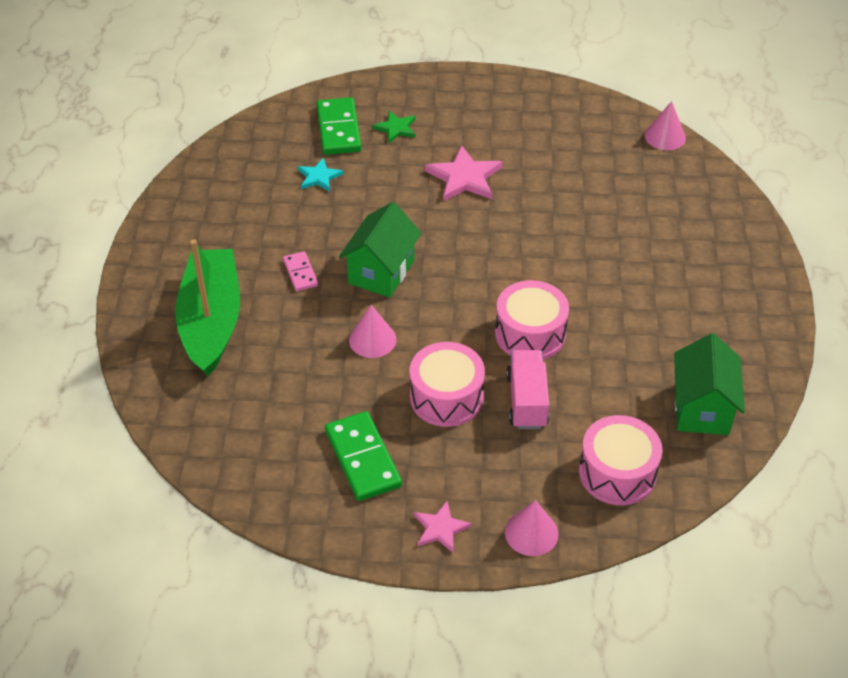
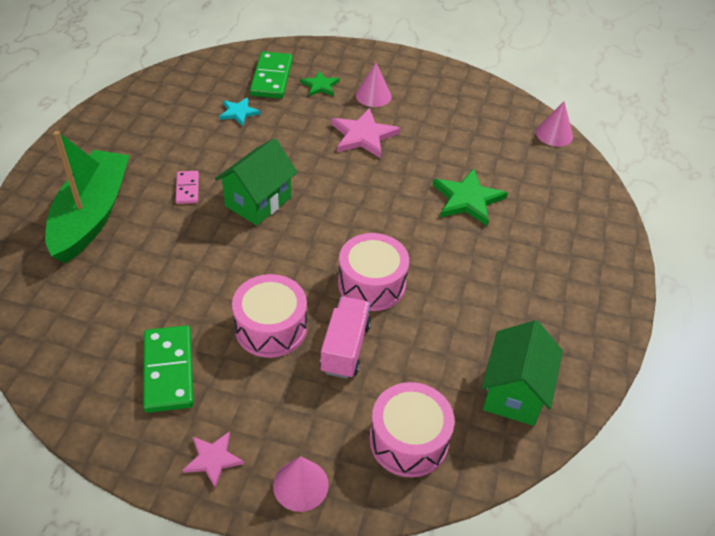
camera: 10 degrees right, 0 degrees up
(372, 339) = (225, 260): pink cone -> pink cone (373, 95)
(597, 226) = (467, 199): none -> green star

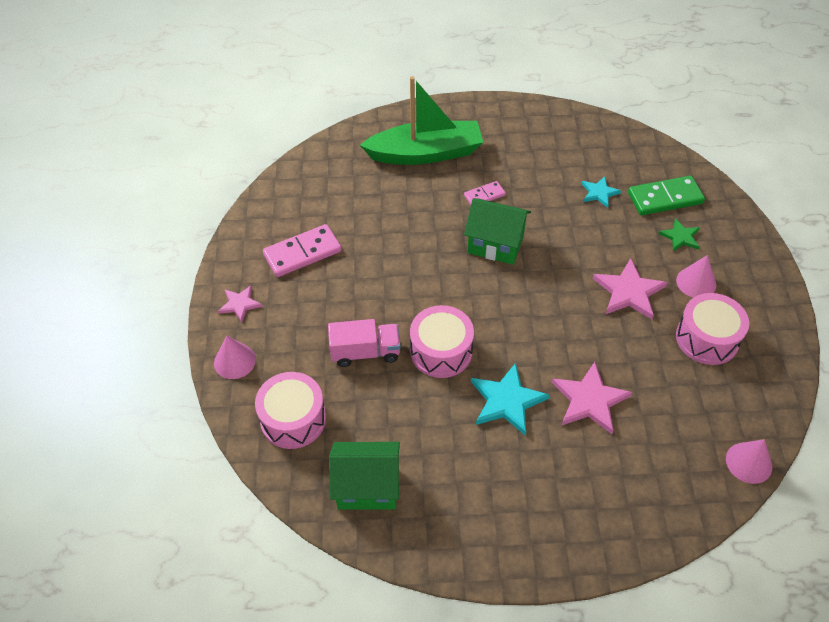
camera: 75 degrees right, 5 degrees up
(168, 371) = (302, 253): green domino -> pink domino
(271, 328) = (365, 298): pink drum -> pink drum (707, 338)
(449, 254) = (507, 401): none -> turquoise star
(467, 199) = (589, 400): green star -> pink star

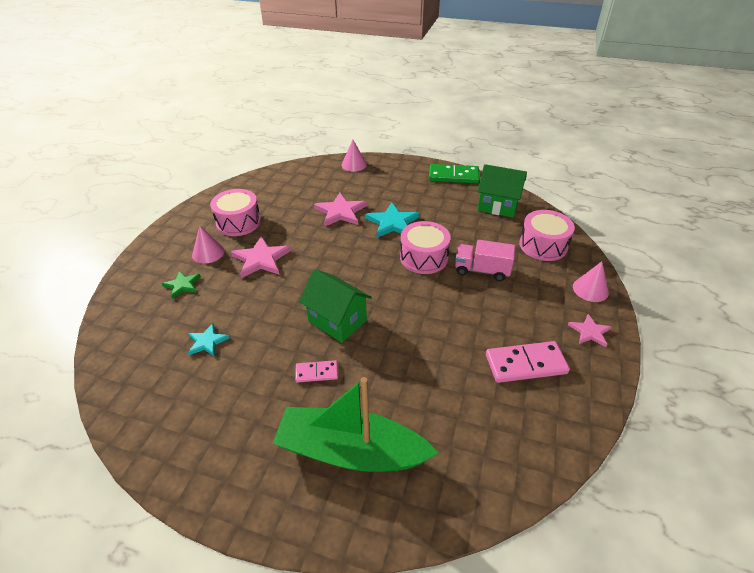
camera: 160 degrees left, 10 degrees down
(665, 198) = (157, 319): green domino -> green domino (453, 176)
(749, 462) = (278, 172): pink cone -> pink cone (354, 164)

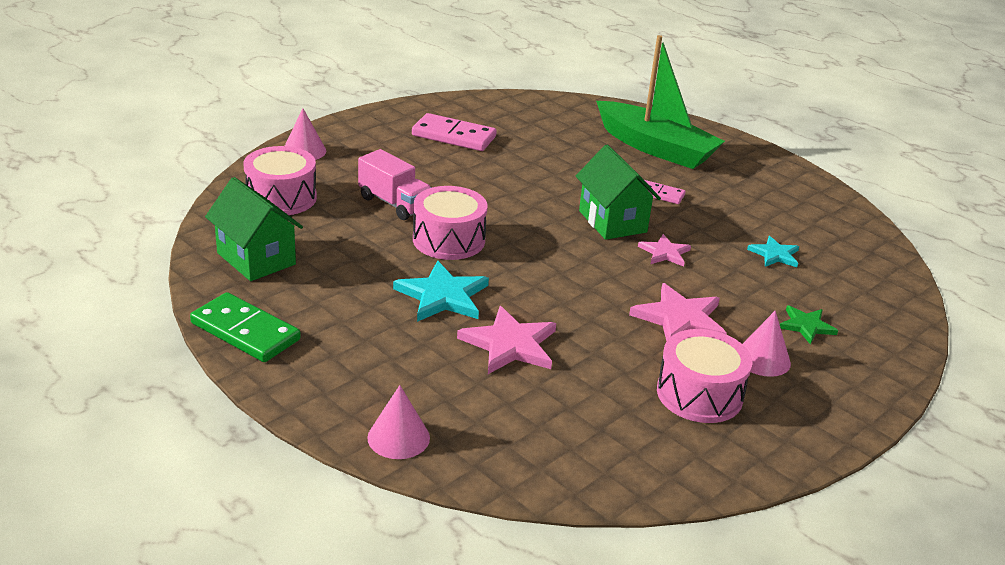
camera: 155 degrees left, 10 degrees down
(589, 332) = (362, 131): pink star -> pink star (664, 253)

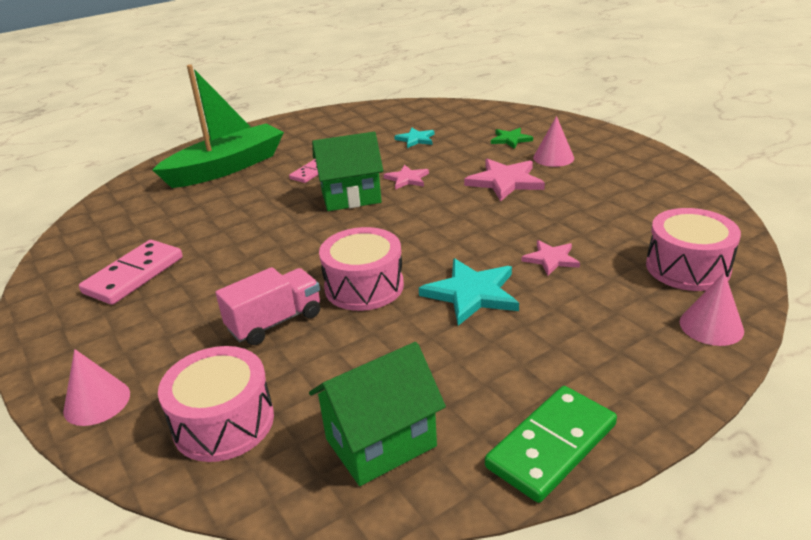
camera: 75 degrees left, 0 degrees up
(510, 344) = (551, 259): pink star -> pink star, size x0.60
(699, 394) = (602, 183): pink drum -> pink drum (687, 267)

